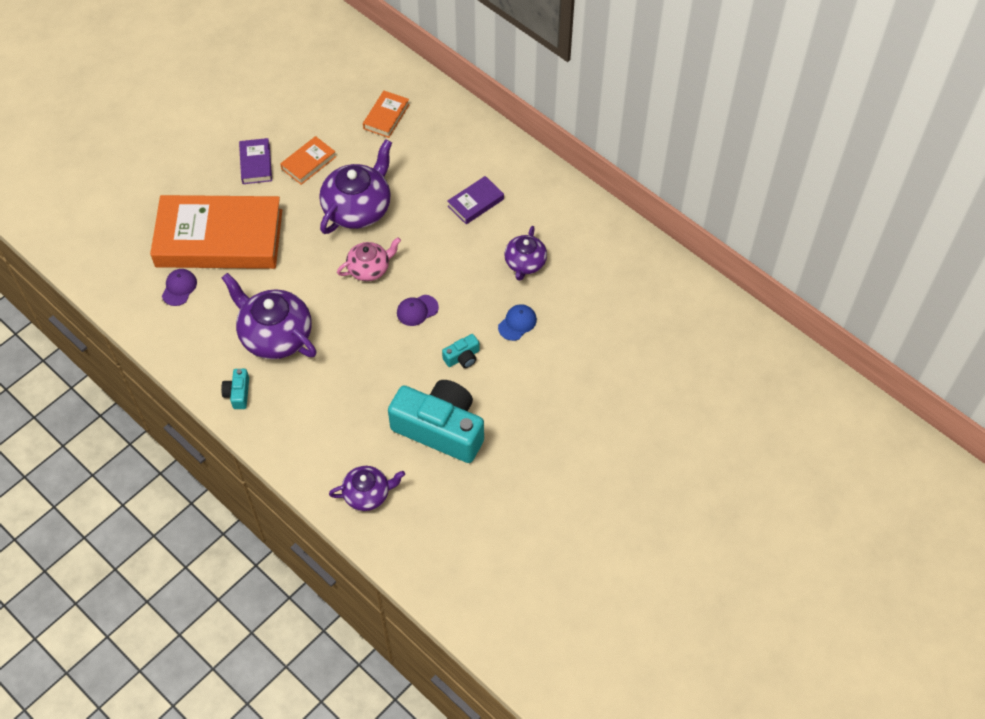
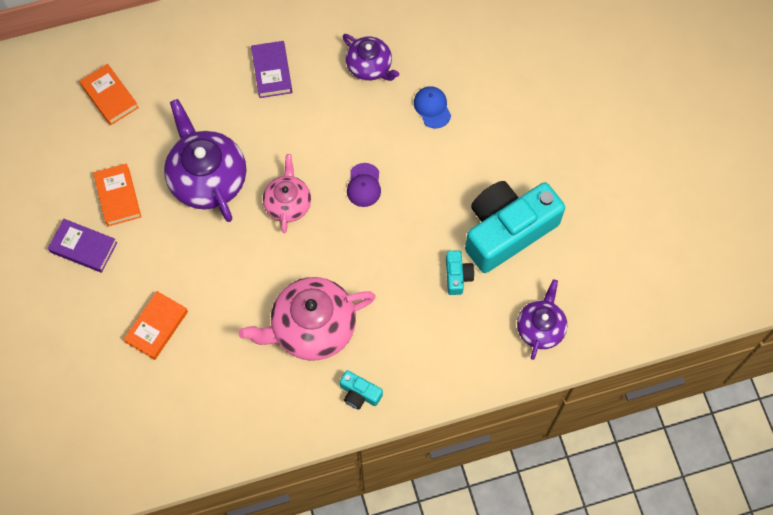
camera: 60 degrees left, 10 degrees up
(179, 288) = (194, 394): purple cap -> none
(219, 238) = (157, 327): orange book -> orange book, size x0.42
(275, 335) = (312, 327): purple teapot -> pink teapot
(462, 357) = (441, 173): turquoise camera -> turquoise camera (457, 276)

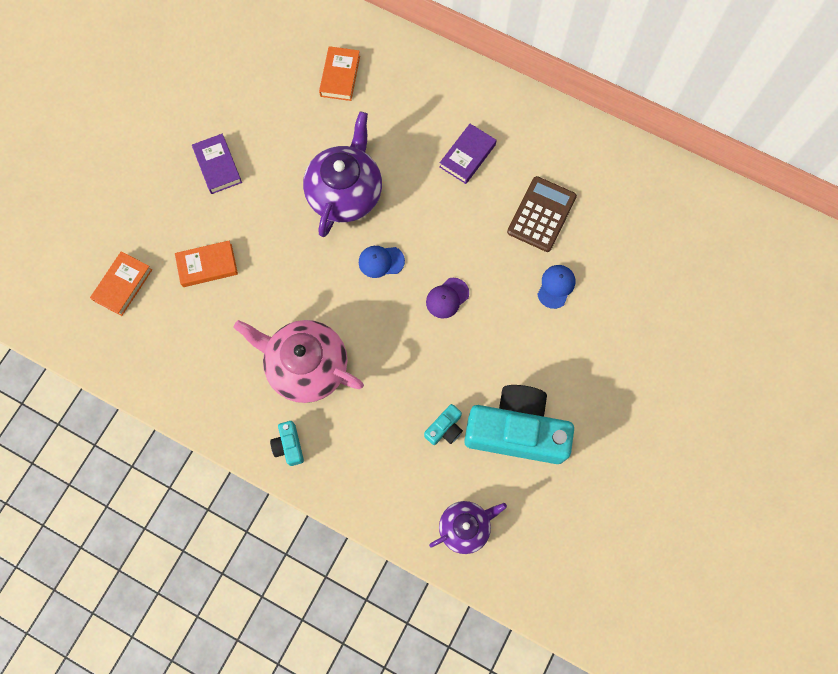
camera: 45 degrees right, 5 degrees up
(118, 197) = (274, 151): orange book -> orange book (123, 285)
(288, 203) = (381, 261): pink teapot -> blue cap
(369, 66) = (541, 214): purple teapot -> brown calculator

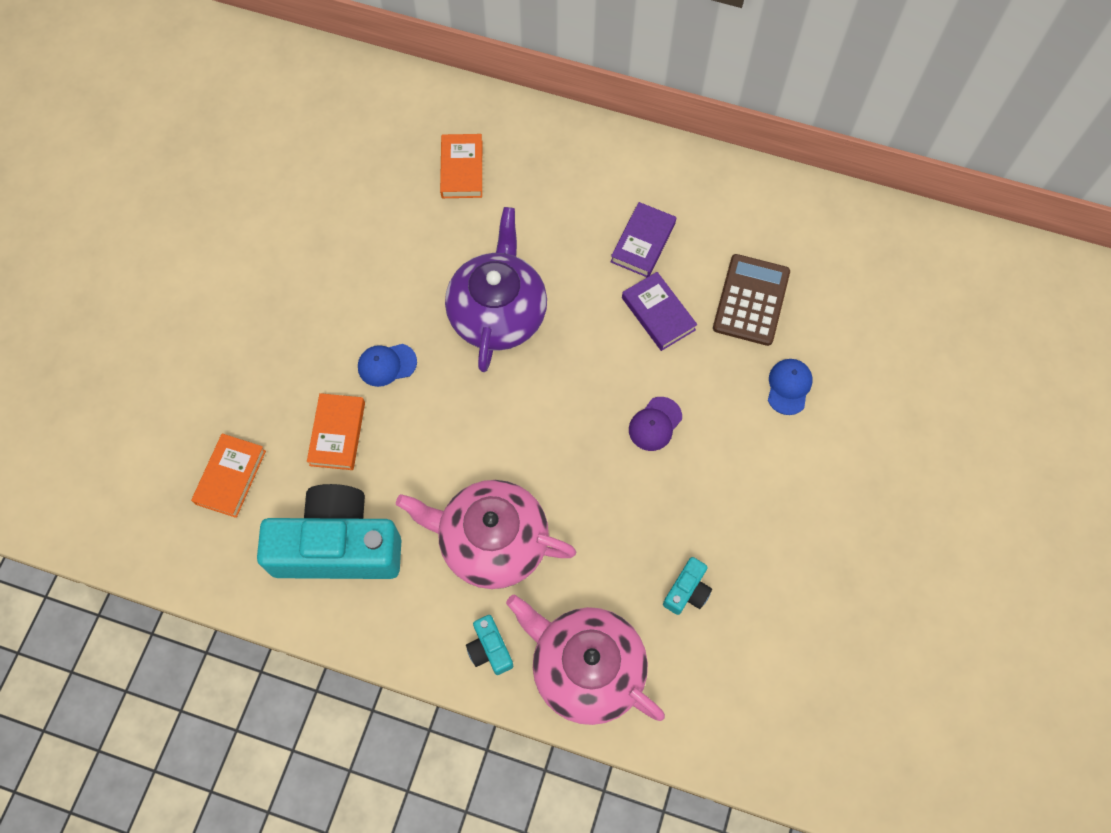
camera: 10 degrees left, 5 degrees down
(207, 265) = (337, 434): orange book -> orange book turned 60 degrees counterclockwise
(218, 166) = (327, 305): purple book -> purple book (658, 314)
(357, 472) = (586, 668): none -> pink teapot
(381, 261) = (561, 392): blue cap -> blue cap (386, 364)
(465, 527) = (740, 714): purple teapot -> none
(516, 430) = (779, 577): turquoise camera -> turquoise camera (338, 546)

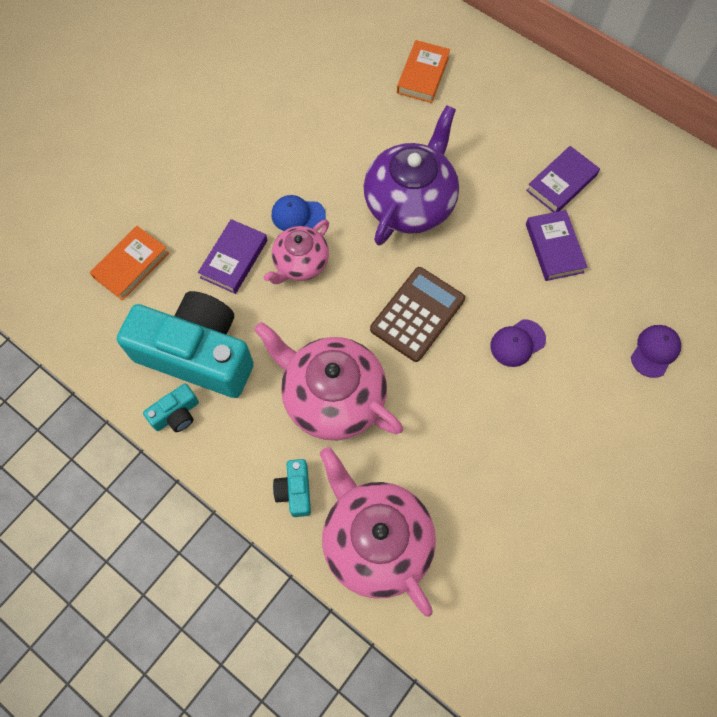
camera: 20 degrees right, 0 degrees up
(337, 434) = (234, 259): orange book -> purple book
(408, 415) = (300, 263): none -> pink teapot
(687, 591) = (495, 504): turquoise camera -> turquoise camera (176, 414)
(751, 300) = (644, 263): brown calculator -> brown calculator (417, 314)
(789, 387) = (655, 351): blue cap -> purple cap

